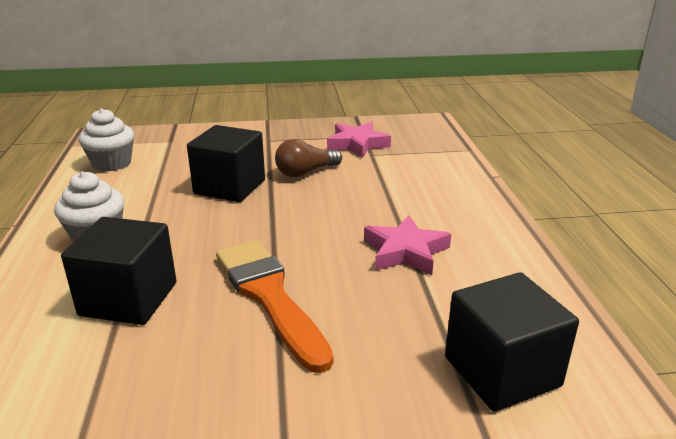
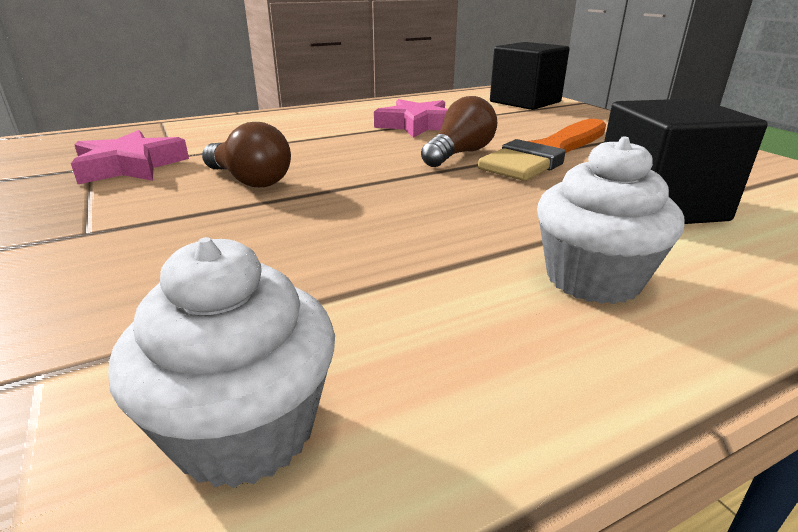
camera: 110 degrees left, 0 degrees up
(230, 187) = (327, 218): black cube -> none
(302, 251) = (459, 154): none -> brown light bulb

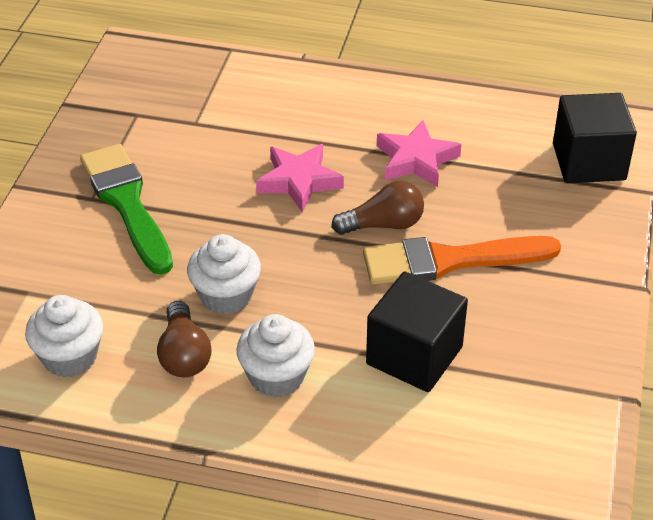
camera: 40 degrees right, 15 degrees up
(130, 166) = (159, 126): pink star -> pink star (299, 181)
(150, 221) = (127, 203): none -> green brush
(250, 180) = (211, 185): brown light bulb -> brown light bulb (184, 355)
(401, 241) = (226, 296): none -> white cupcake

